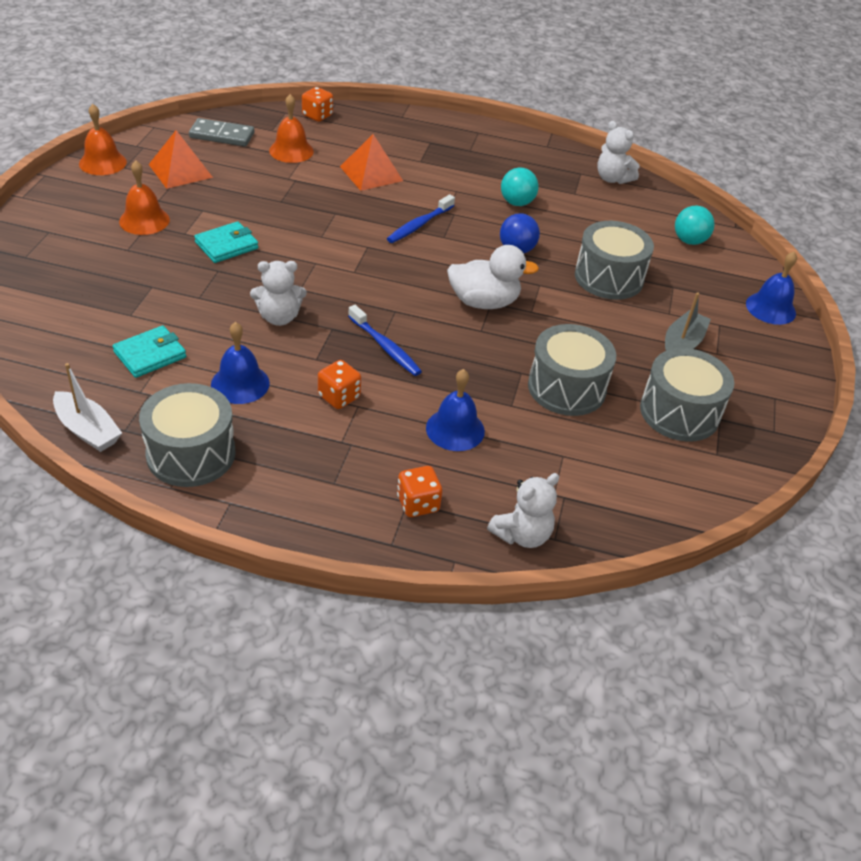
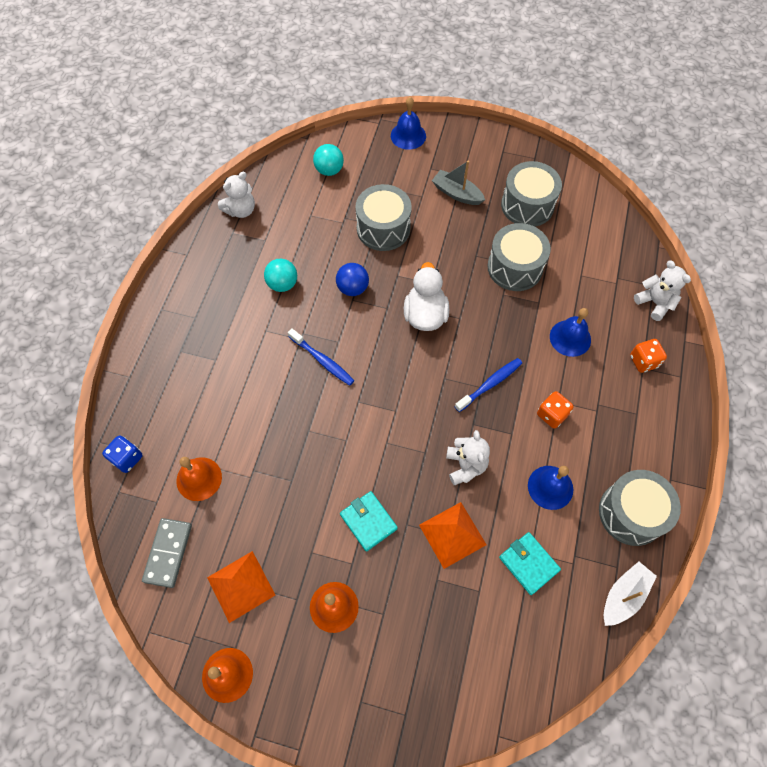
camera: 85 degrees left, 20 degrees up
(317, 116) = (127, 458): orange dice -> blue dice
(371, 173) = (239, 402): orange pyramid -> orange pyramid (452, 534)

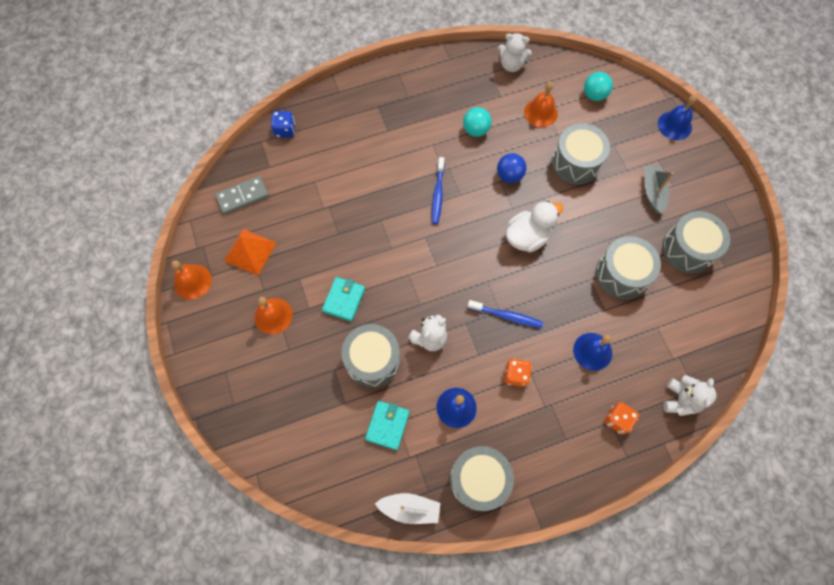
camera: 55 degrees right, 5 degrees up
(199, 478) = (301, 179): orange bell -> orange bell (540, 112)
(452, 534) = (372, 360): orange pyramid -> grey drum

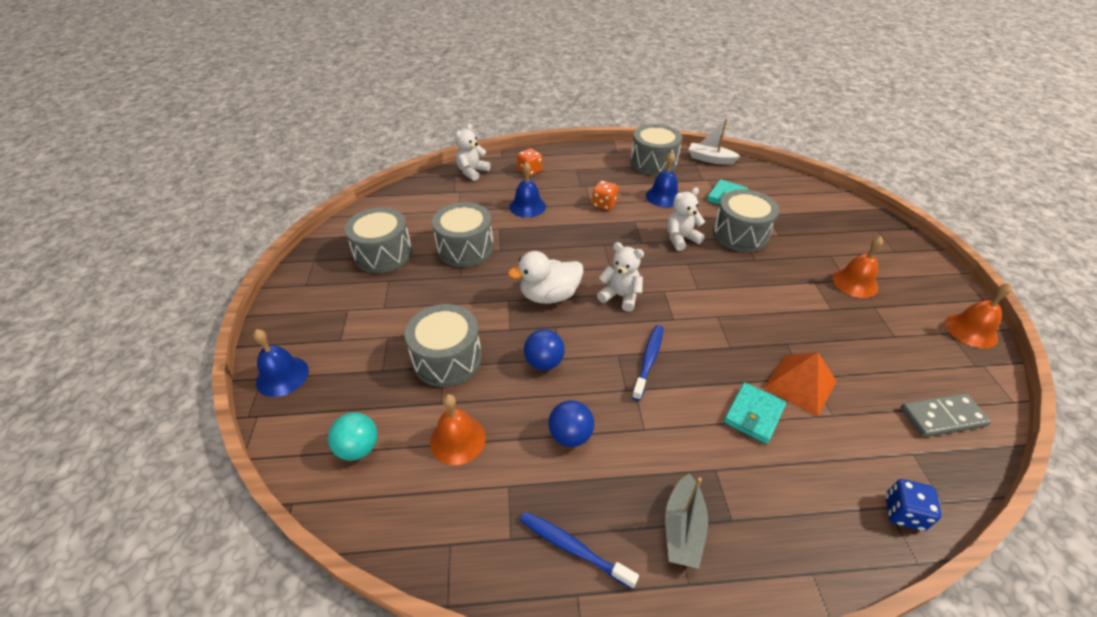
camera: 165 degrees left, 25 degrees down
(250, 251) = (905, 347): orange pyramid -> orange pyramid (800, 384)
(344, 299) = (774, 281): turquoise wallet -> turquoise wallet (753, 415)
(475, 130) = (570, 435): turquoise ball -> blue ball
(506, 316) = (598, 240): blue toothbrush -> blue toothbrush (573, 548)
(511, 65) = (463, 544): white teddy bear -> white teddy bear (620, 296)
(652, 192) = (377, 308): grey boat -> grey boat (683, 528)

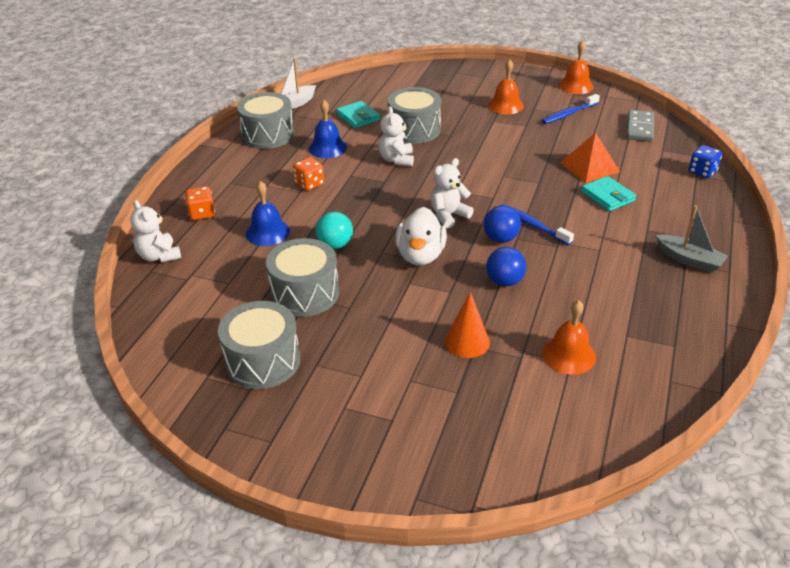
camera: 65 degrees left, 5 degrees down
(282, 376) = (423, 477): blue bell -> none
(358, 448) = (552, 424): turquoise ball -> turquoise ball (335, 245)
(447, 359) = (467, 341): grey drum -> orange cone
(570, 435) = (590, 288): blue ball -> blue ball (500, 239)
(573, 548) = (691, 315): blue toothbrush -> blue toothbrush (569, 114)

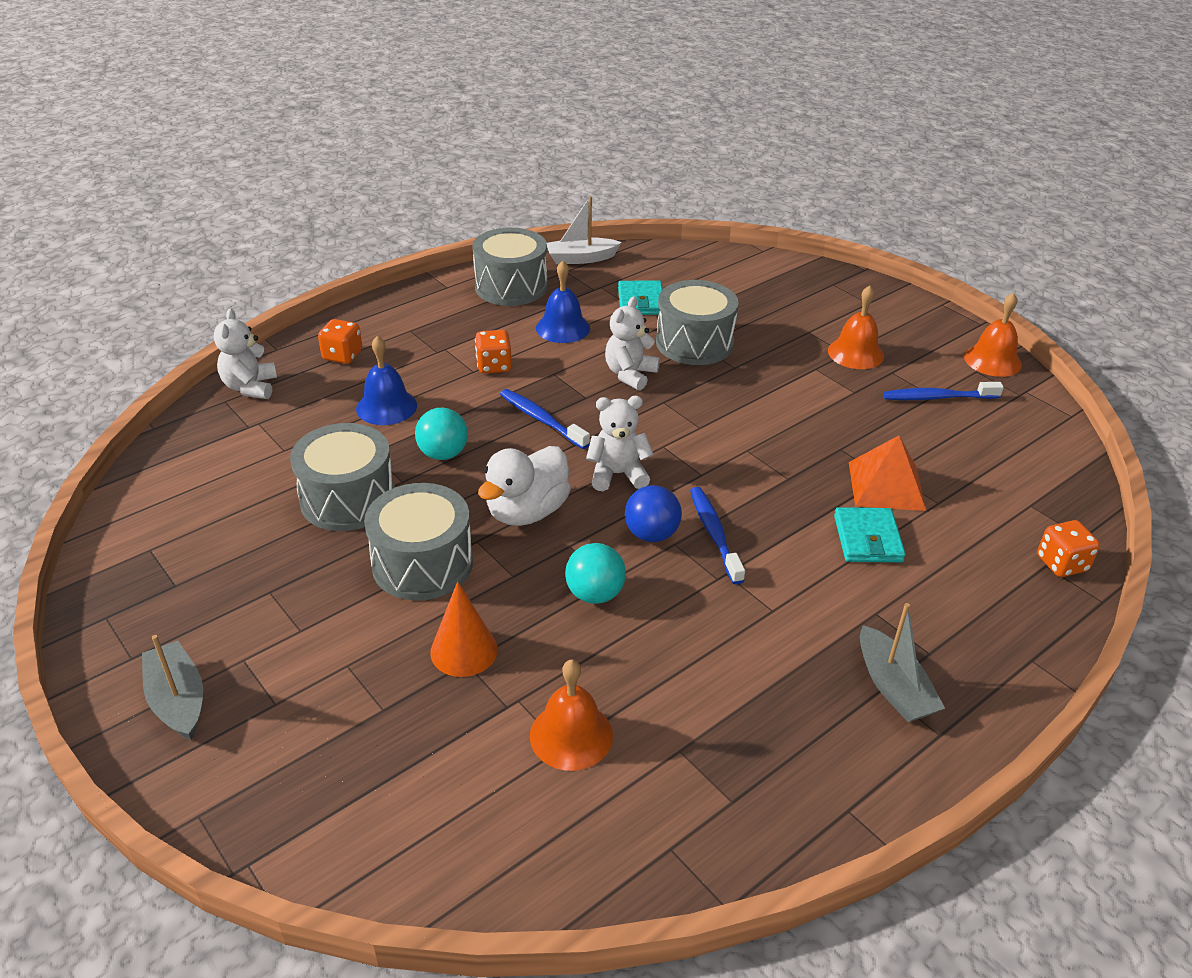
camera: 30 degrees right, 0 degrees up
(262, 361) = (221, 559): grey drum -> grey drum (422, 564)
(330, 448) = (178, 700): none -> grey boat
(373, 203) = (541, 419): none -> blue toothbrush
(504, 281) = (595, 594): blue ball -> turquoise ball
(640, 128) = (1029, 458): grey domino -> none
(702, 172) = (1061, 564): blue dice -> orange dice

